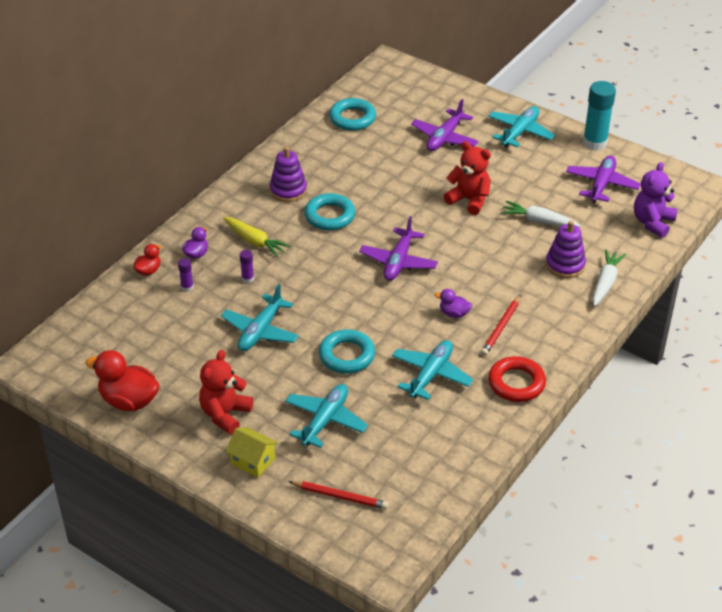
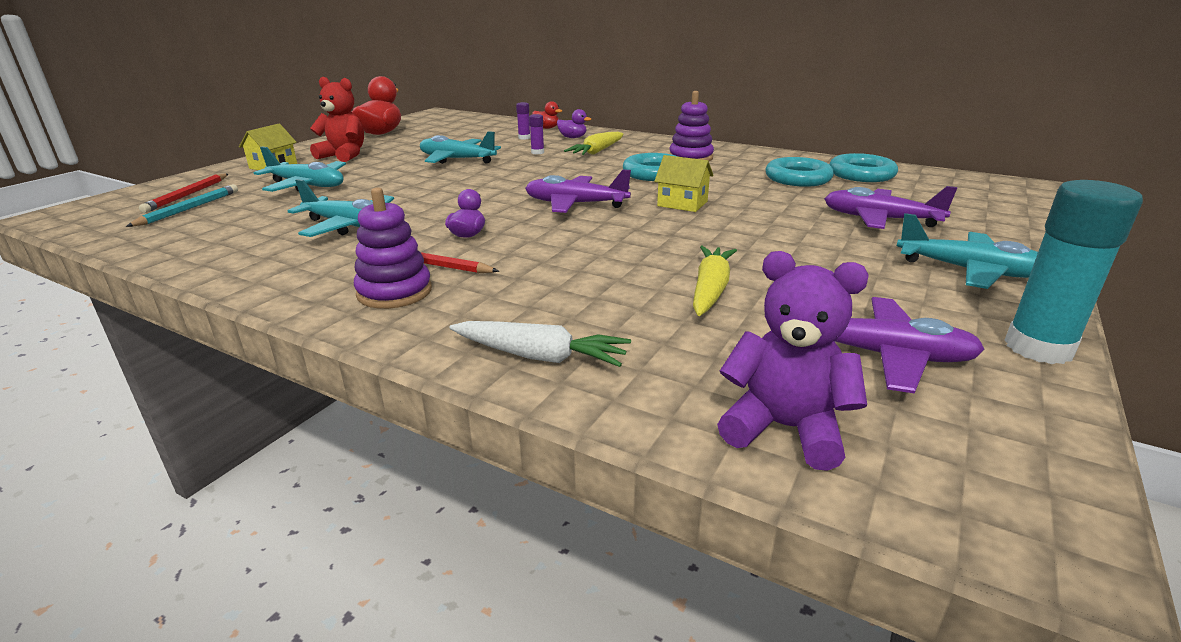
camera: 85 degrees right, 15 degrees down
(346, 355) = (405, 189): turquoise ring -> turquoise ring (798, 178)
(379, 482) = (189, 209): none -> turquoise pencil
(404, 211) = (682, 203): none -> yellow house
(469, 200) = (734, 238): red teddy bear -> none
(516, 383) = (298, 276): red ring -> none
(538, 221) = (710, 289): white carrot -> yellow carrot
(565, 265) = (589, 313): purple stacking toy -> purple stacking toy (394, 292)

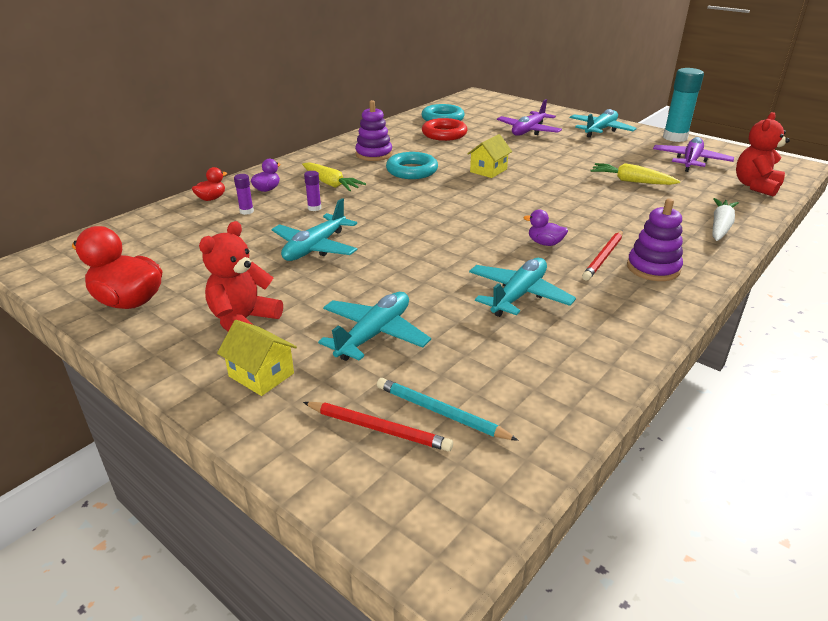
camera: 80 degrees left, 5 degrees up
(575, 204) = (481, 202): purple plane -> none
(784, 428) = (755, 186): purple teddy bear -> red teddy bear
(798, 178) = (444, 134): turquoise ring -> red ring

